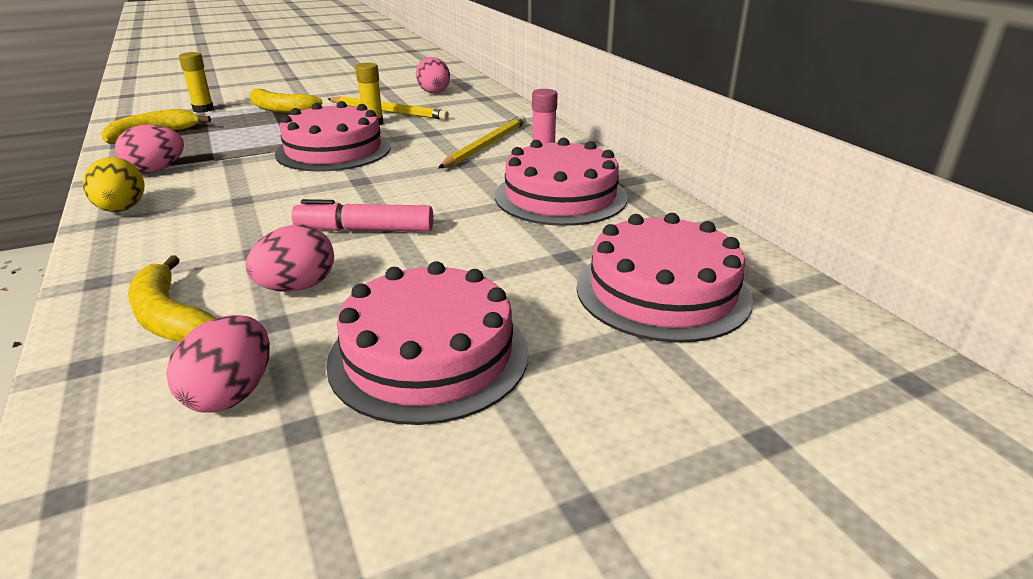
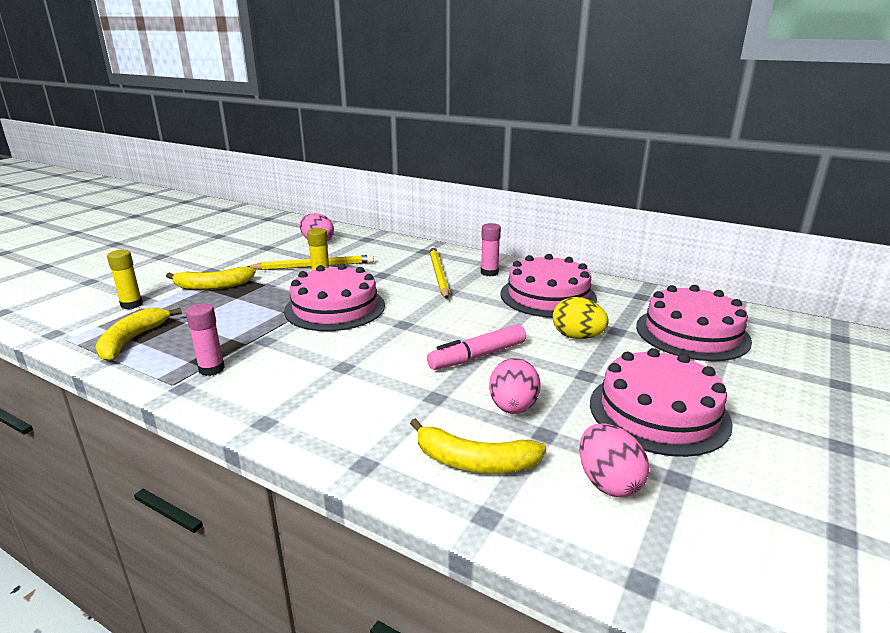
camera: 35 degrees left, 5 degrees down
(122, 210) = (256, 409): yellow egg -> yellow egg (577, 337)
(156, 170) = (211, 369): pink egg -> pink glue stick

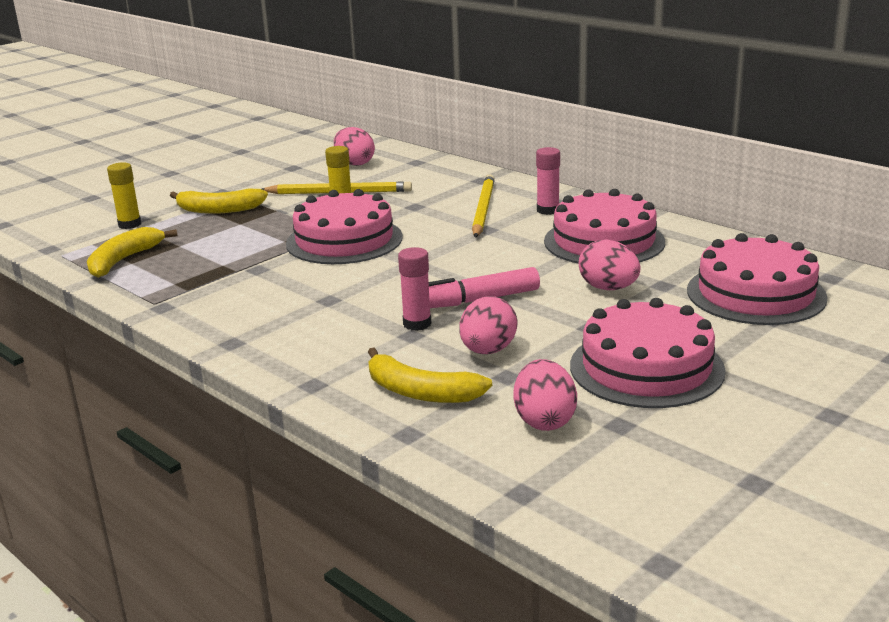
camera: 15 degrees right, 0 degrees up
(211, 369) = (195, 292): pink glue stick -> pink glue stick (417, 324)
(577, 337) = (608, 288): yellow egg -> pink egg

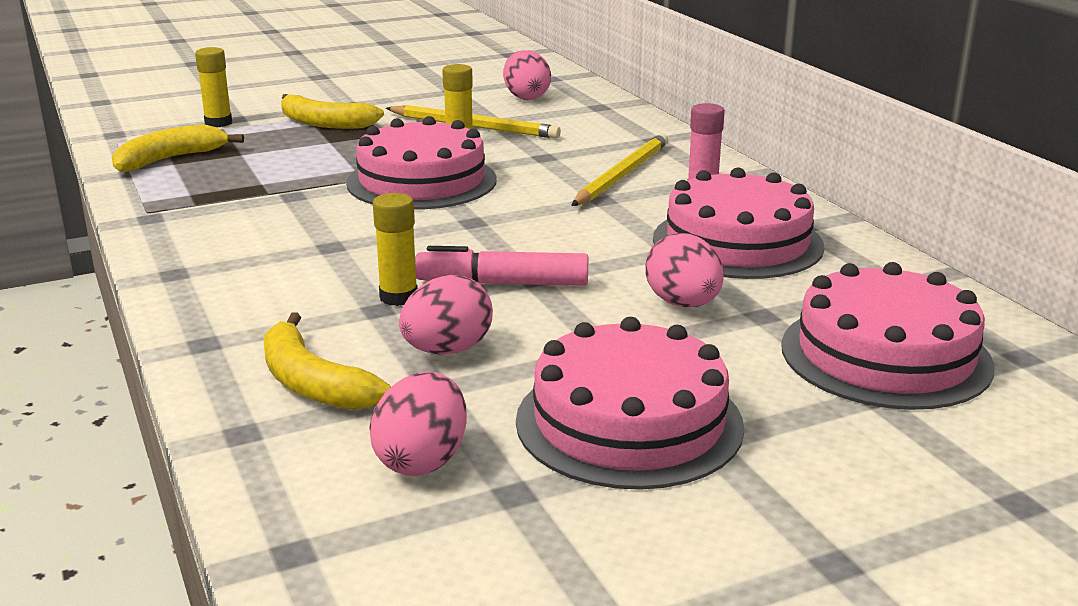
camera: 20 degrees right, 0 degrees up
(417, 324) = (398, 297): pink glue stick -> yellow glue stick

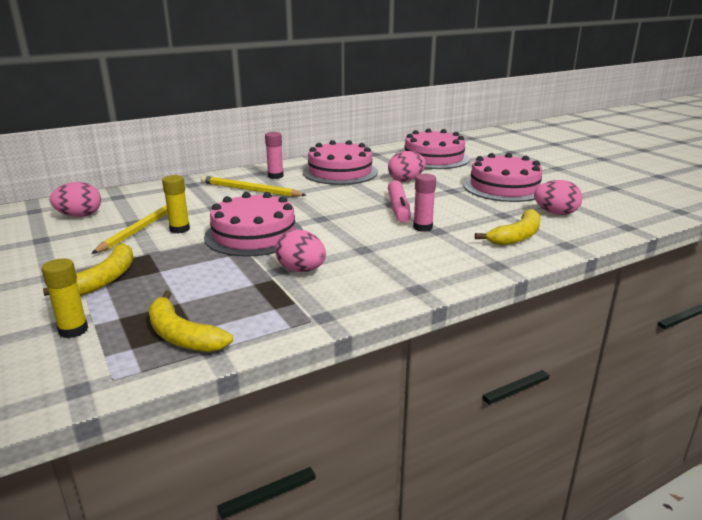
camera: 95 degrees left, 0 degrees up
(398, 297) = (422, 227): yellow glue stick -> pink glue stick
(447, 350) = (470, 215): pink egg -> pink egg (301, 270)

